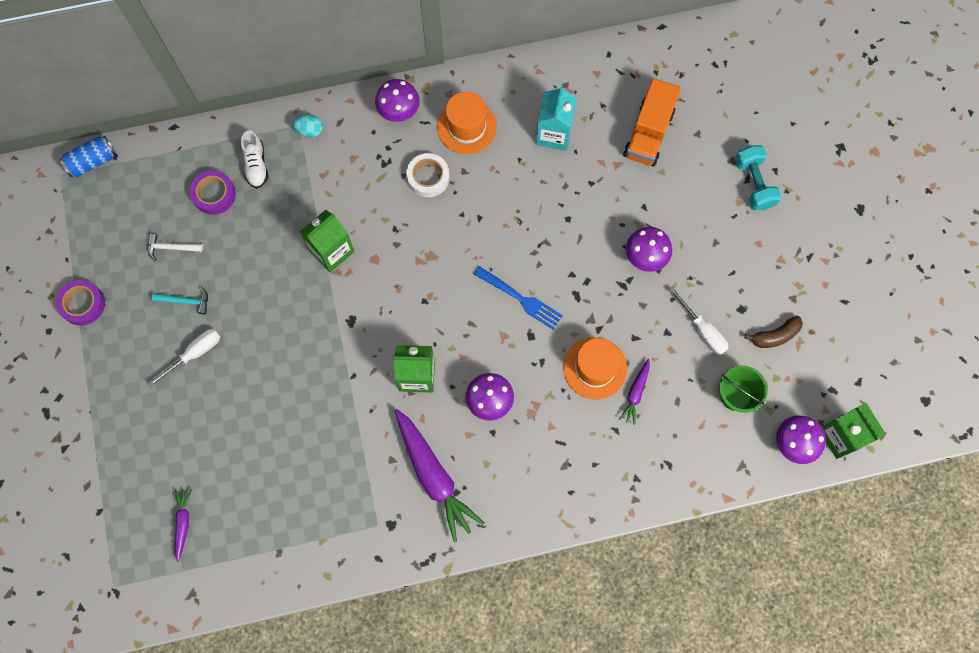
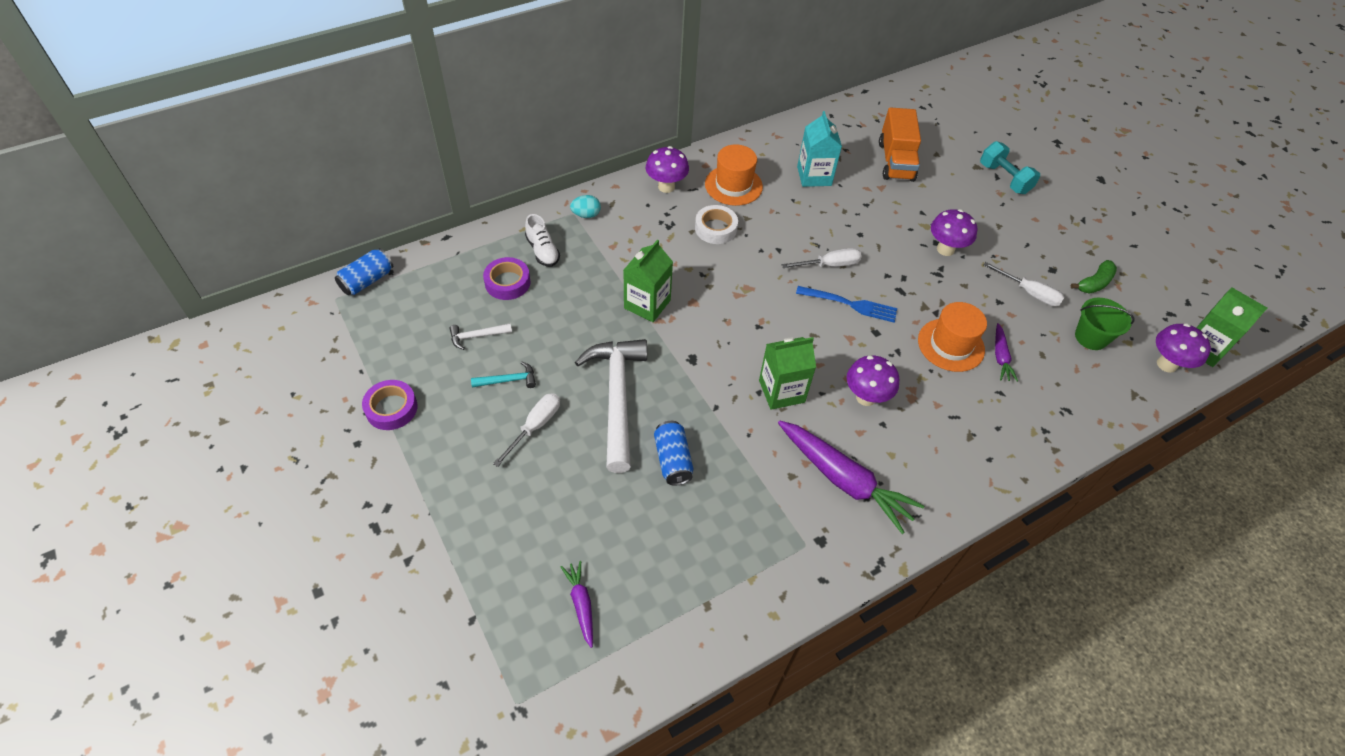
camera: 20 degrees left, 20 degrees down
(271, 343) = (616, 398): none -> white hammer
(298, 417) = (673, 460): none -> blue can
(521, 248) = (829, 265): none -> white screwdriver
(775, 336) = (1094, 283): brown banana -> green banana

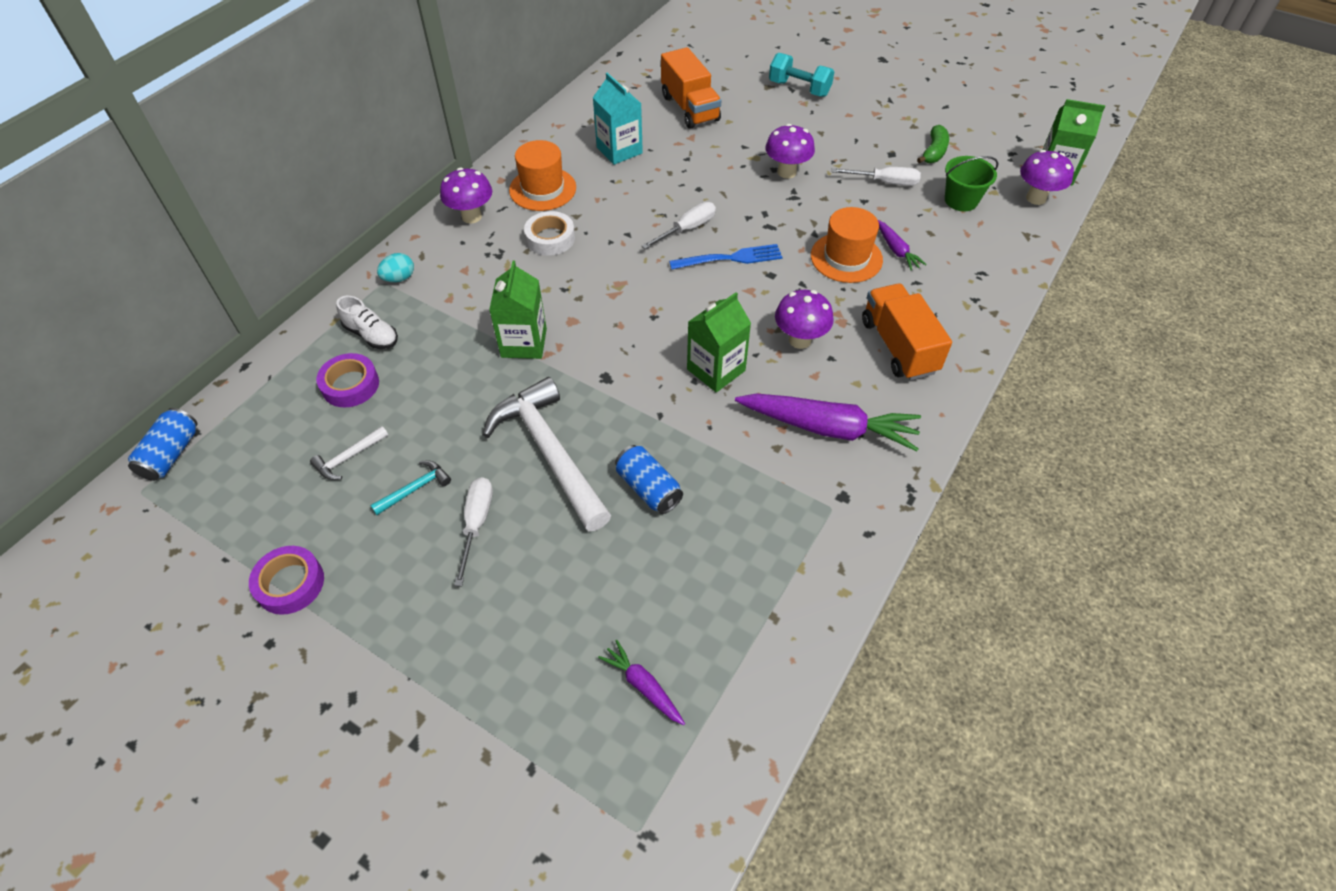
camera: 25 degrees left, 0 degrees up
(948, 440) = (898, 346): none -> orange truck

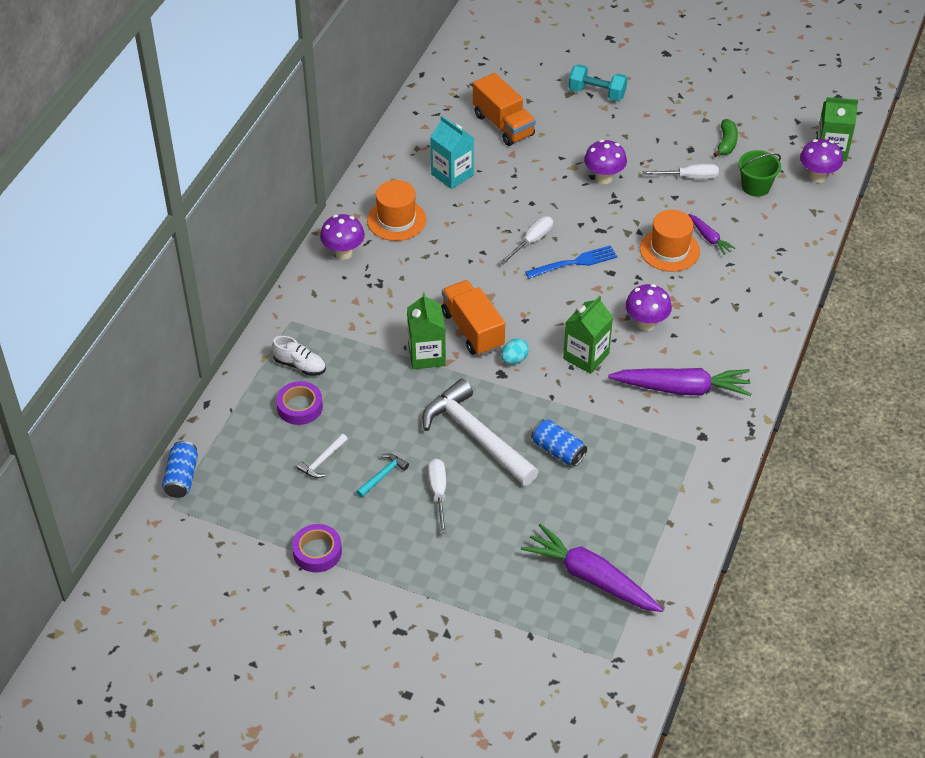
camera: 10 degrees left, 5 degrees down
(399, 278) = (303, 315): turquoise egg -> turquoise egg (514, 359)
(550, 238) = (418, 264): white tape -> none
(643, 686) = (591, 577): purple carrot -> purple carrot, size x2.04
(898, 346) = (724, 319): orange truck -> orange truck (472, 330)

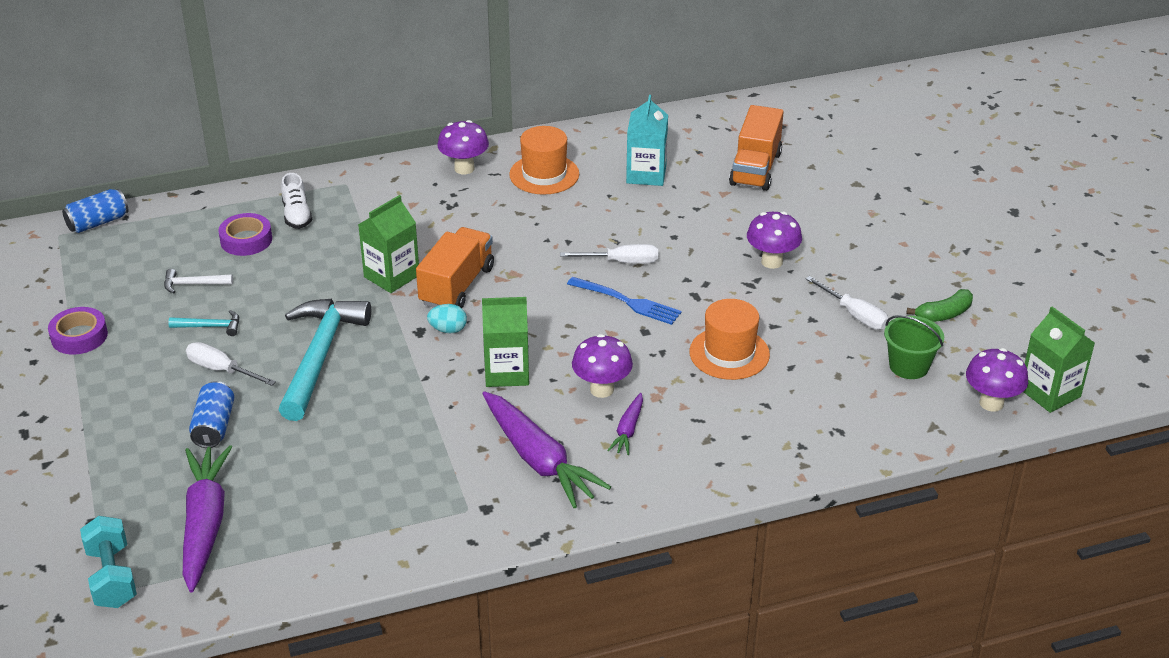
camera: 50 degrees right, 10 degrees down
(438, 493) = (221, 370): white screwdriver -> white screwdriver turned 105 degrees counterclockwise
(475, 435) = (320, 356): white hammer -> turquoise hammer
(558, 450) = (356, 417): blue can -> blue can (214, 426)
(597, 93) = (885, 199): turquoise dumbbell -> turquoise dumbbell (112, 577)
(709, 238) = (784, 371): purple carrot -> purple carrot (628, 430)

